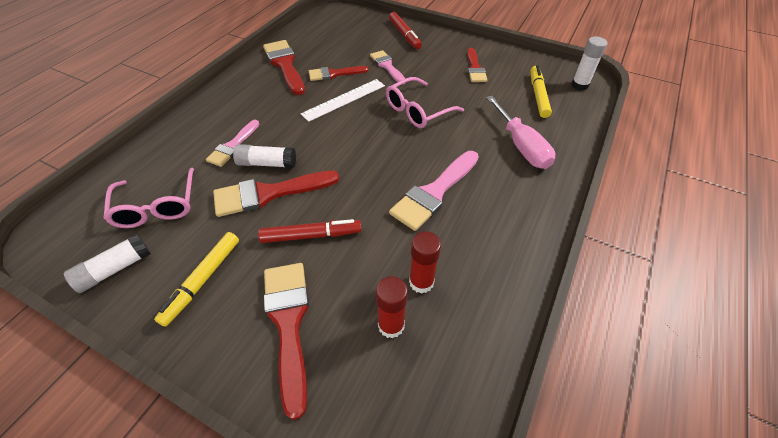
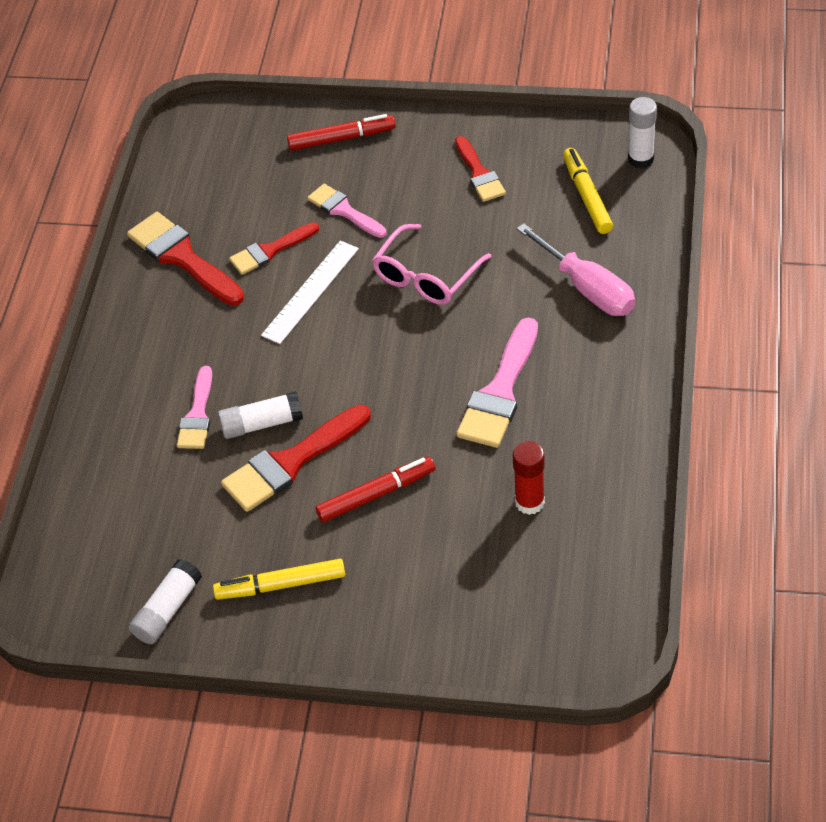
camera: 15 degrees left, 0 degrees up
(157, 207) = (158, 526): pink glasses -> none
(202, 280) = (281, 585): yellow marker -> yellow marker turned 75 degrees clockwise
(288, 323) = (406, 592): red brush -> none
(391, 325) = (516, 556): red glue stick -> none
(404, 35) = (341, 138): red marker -> red marker turned 60 degrees counterclockwise

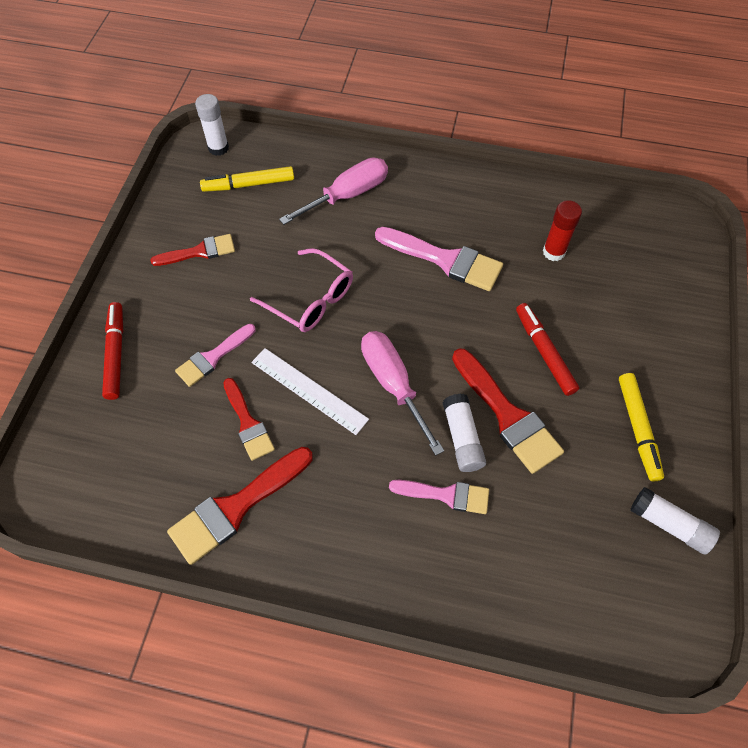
camera: 90 degrees left, 10 degrees up
(323, 360) = (393, 384): none -> pink screwdriver

